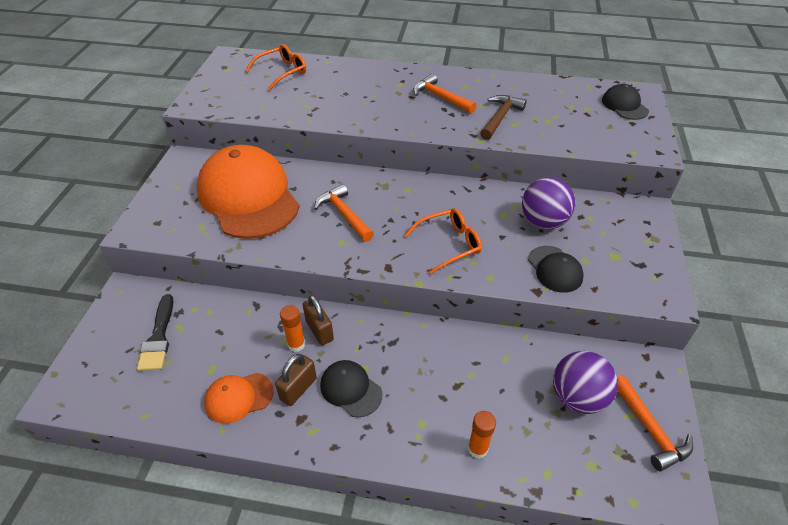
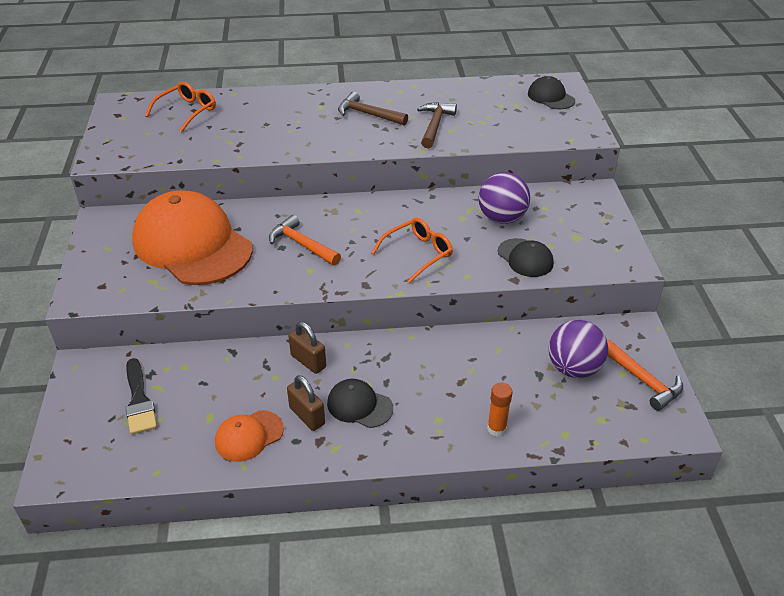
camera: 15 degrees left, 5 degrees down
(296, 344) = (289, 378): orange glue stick -> none
(298, 389) = (307, 416): brown padlock -> brown padlock turned 60 degrees counterclockwise
(441, 98) = (368, 114): orange hammer -> brown hammer

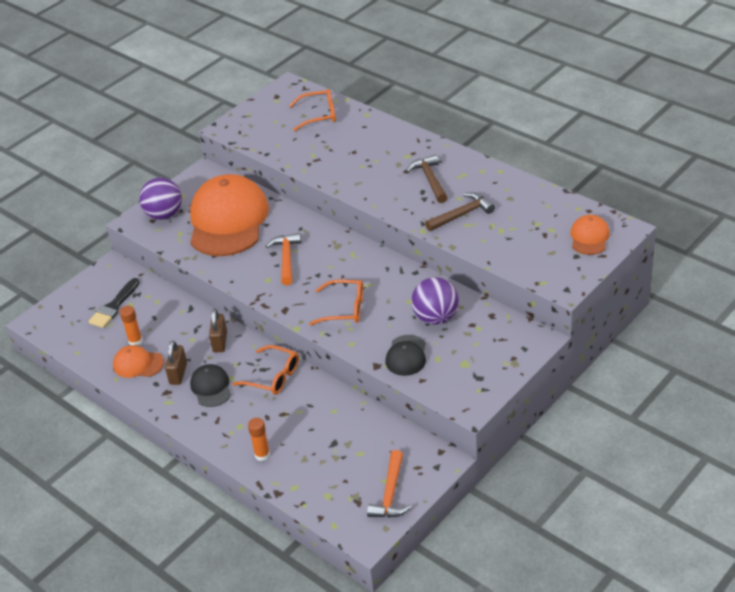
camera: 50 degrees right, 0 degrees up
(214, 417) = (135, 341): none -> orange glue stick
(404, 358) = (272, 376): none -> orange glasses
(551, 97) = (589, 237): black cap -> orange cap
(573, 368) = (360, 454): purple ball -> purple ball (164, 215)

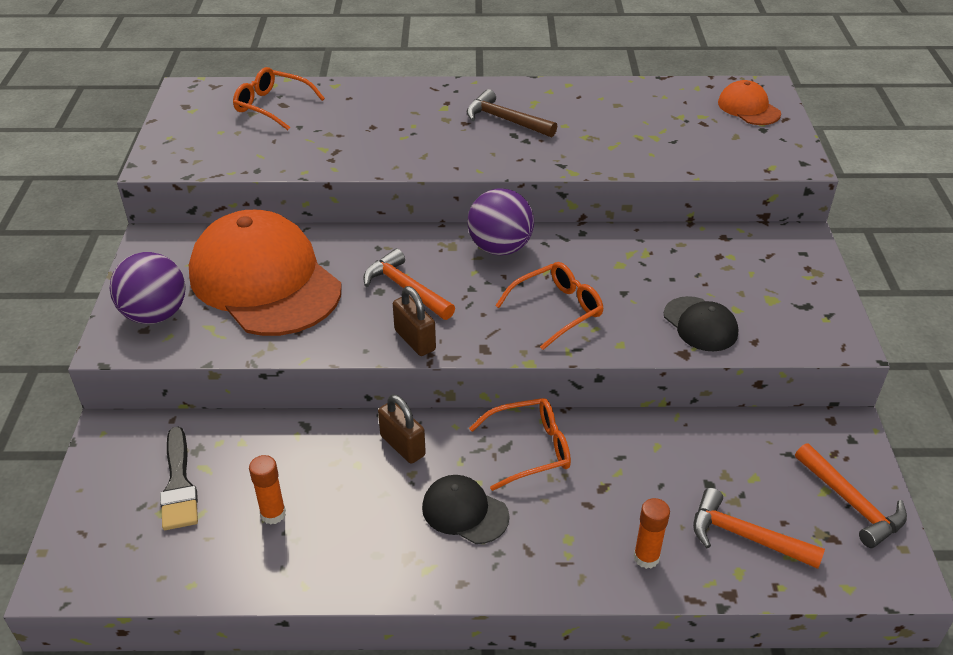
camera: 45 degrees left, 0 degrees up
(138, 364) = (316, 543): orange cap -> none
(178, 374) = (394, 521): brown padlock -> brown padlock (415, 340)
(318, 115) = (273, 106): orange glasses -> orange glasses turned 105 degrees counterclockwise
(318, 475) = (745, 537): none -> orange hammer
(436, 318) = (672, 268): purple ball -> purple ball (500, 248)
(461, 214) = (591, 139): brown hammer -> none

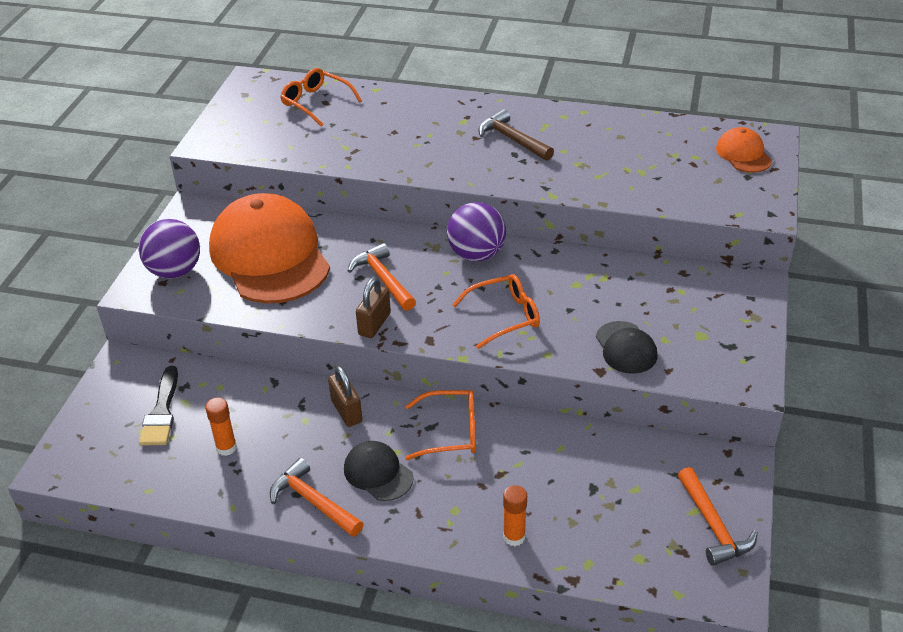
camera: 15 degrees right, 0 degrees up
(415, 340) = (374, 324): brown padlock -> brown padlock turned 45 degrees clockwise
(745, 537) = (606, 536): orange hammer -> orange hammer (313, 502)

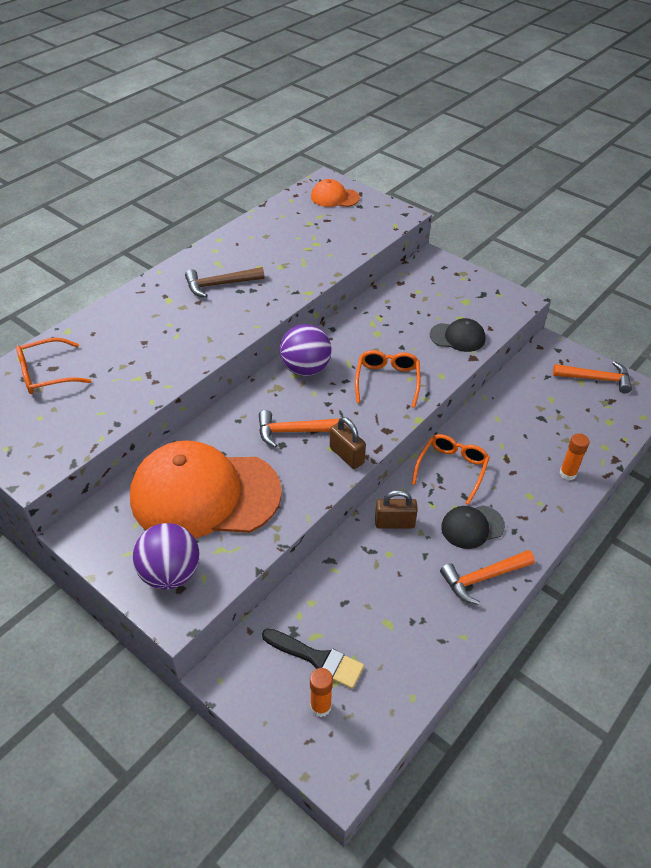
camera: 65 degrees left, 5 degrees up
(226, 448) = (391, 620): orange glue stick -> orange glue stick (320, 706)

